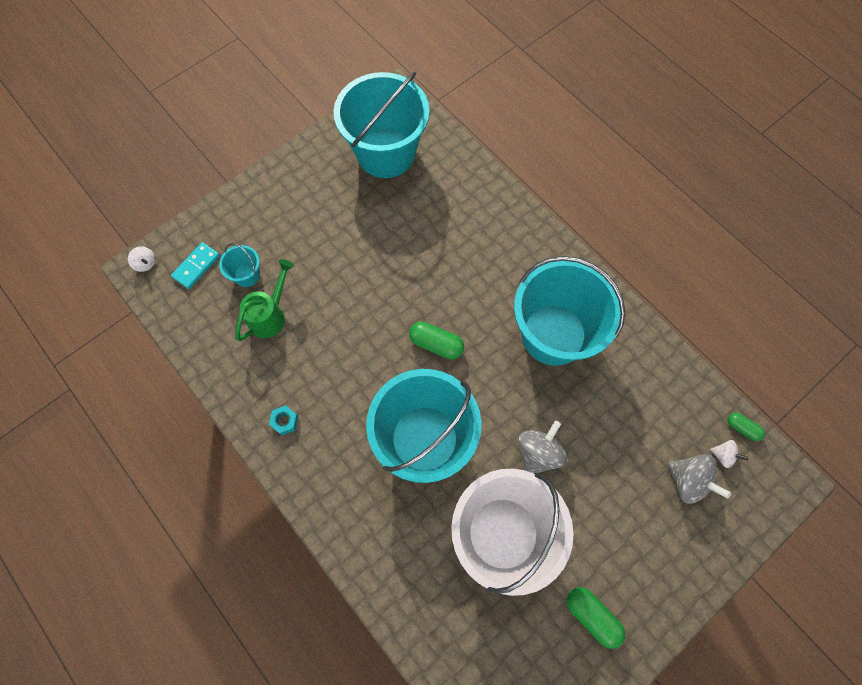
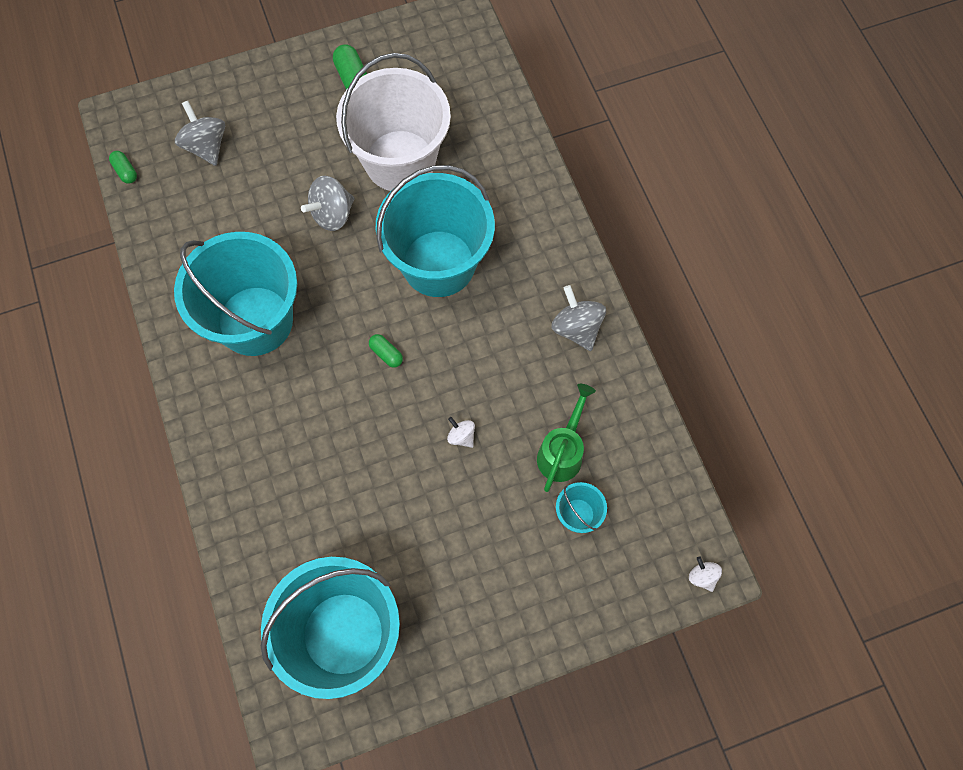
camera: 160 degrees left, 0 degrees up
(196, 267) = (638, 549): turquoise domino -> none
(270, 315) = (562, 452): green watering can -> green watering can turned 150 degrees clockwise
(285, 421) = (576, 328): turquoise nut -> grey spinning top
(436, 344) = (386, 354): green capsule -> green capsule, size x0.62
(723, 455) = (160, 155): white spinning top -> white spinning top (461, 436)

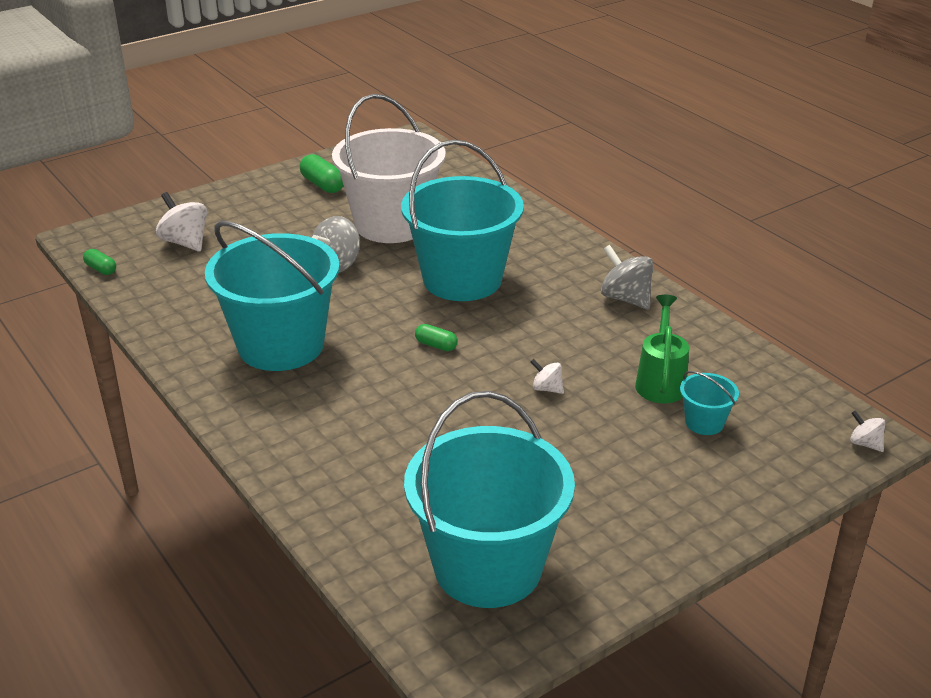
camera: 15 degrees left, 35 degrees down
(206, 146) = (185, 242): grey spinning top -> white spinning top

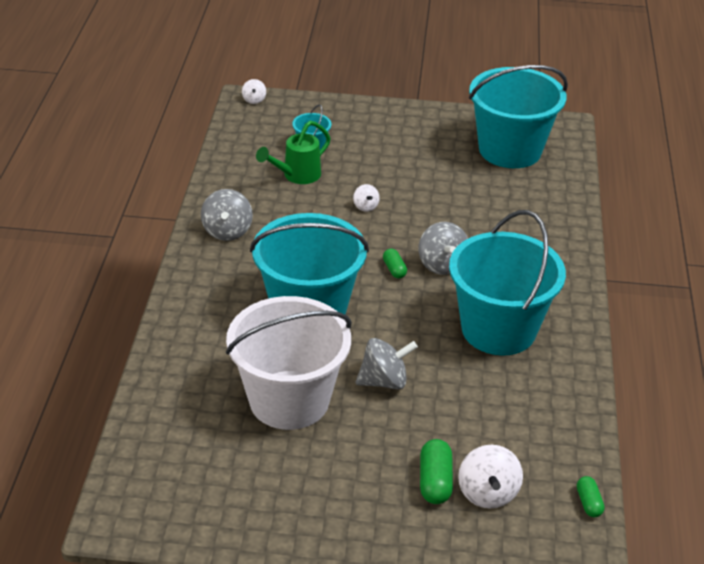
camera: 140 degrees left, 5 degrees up
(323, 185) = (287, 497): green capsule -> green capsule (435, 481)
(397, 373) = (442, 265): none -> grey spinning top

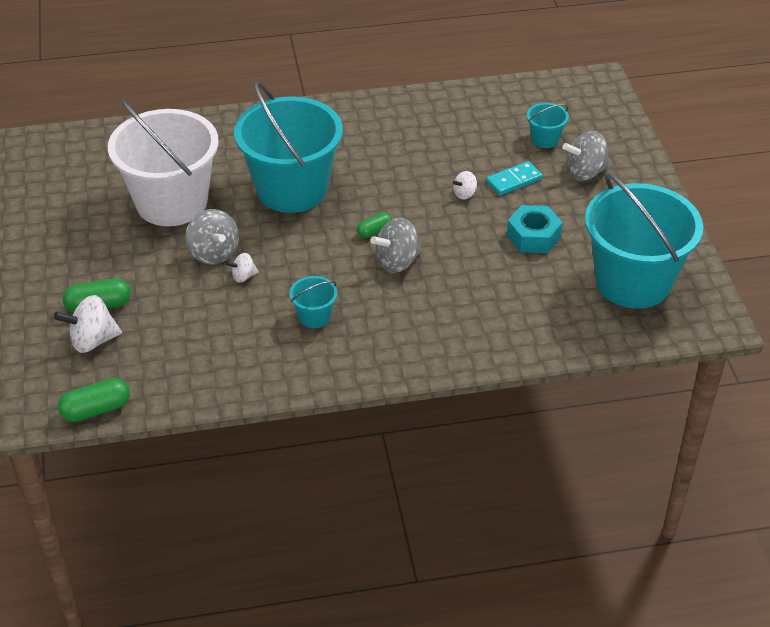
camera: 75 degrees right, 5 degrees up
(227, 231) = (380, 118): grey spinning top -> grey spinning top (585, 172)
(254, 100) = (602, 85): white spinning top -> white spinning top (243, 276)
(297, 175) = (490, 140): green watering can -> none
(360, 176) = (514, 180): none -> turquoise domino
(437, 183) = (533, 236): none -> turquoise nut
(498, 329) = (314, 316): turquoise bucket -> turquoise bucket, size x0.41
(588, 503) = (96, 409): green capsule -> green capsule, size x1.61

